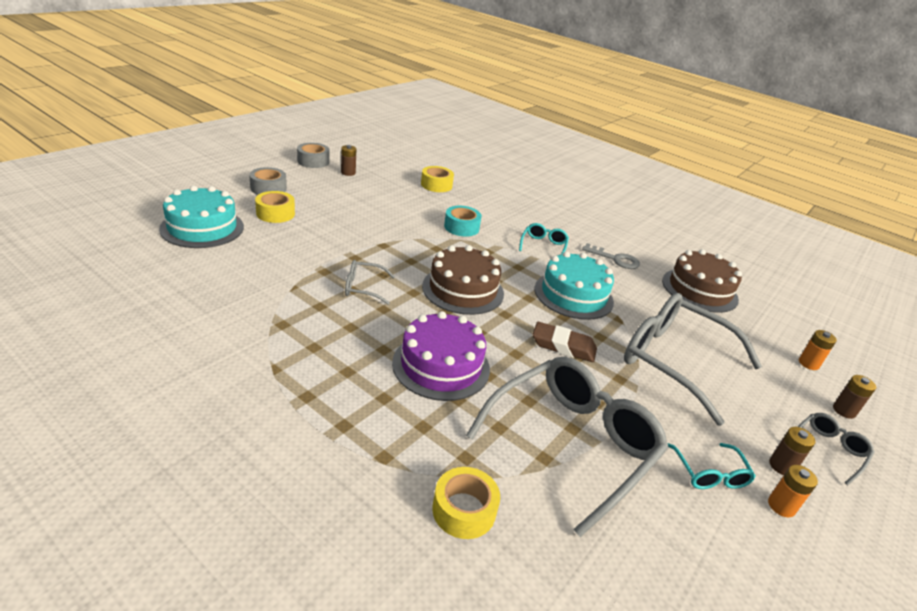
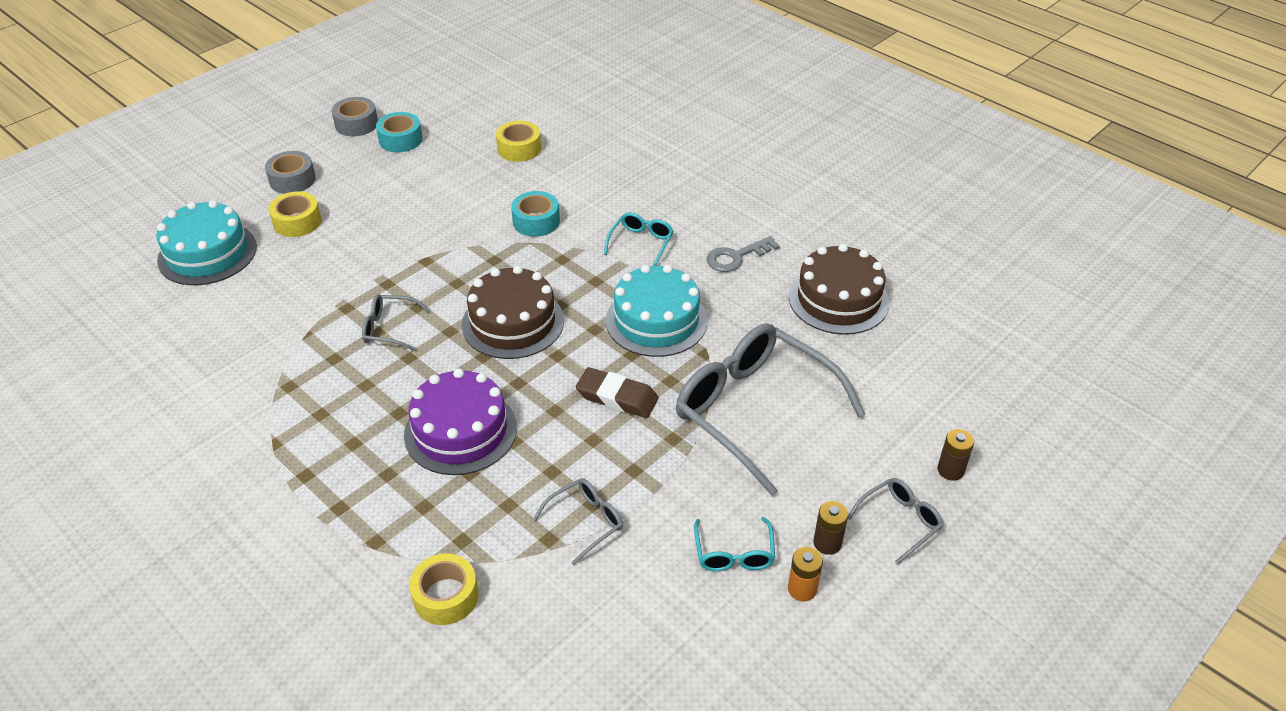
camera: 10 degrees right, 10 degrees up
(348, 173) = (400, 139): brown battery -> turquoise tape
(572, 443) = (586, 522): grey glasses -> grey glasses, size x0.44
(615, 259) = (736, 257): grey key -> grey key turned 120 degrees clockwise
(808, 363) = (939, 405): orange battery -> none

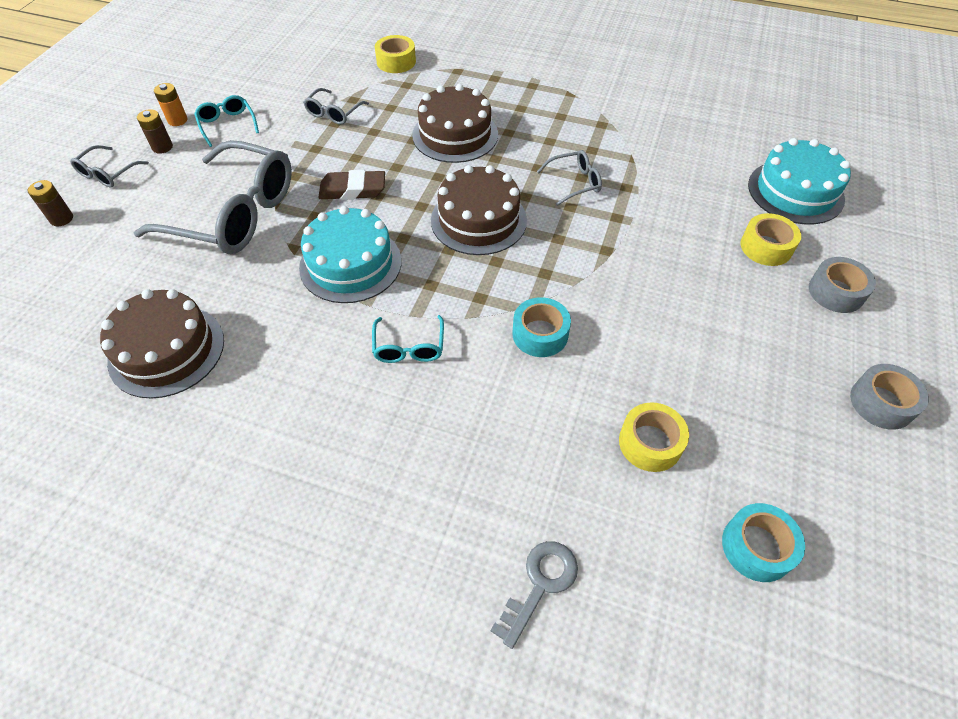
camera: 155 degrees right, 10 degrees up
(400, 139) = (801, 398): turquoise tape -> turquoise tape (757, 547)
(460, 431) = (455, 135): purple cake -> brown cake
(736, 257) = (294, 367): grey key -> grey key (540, 584)

